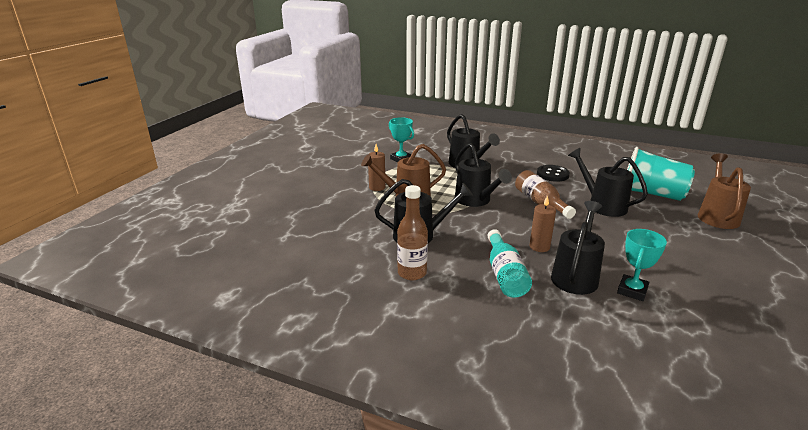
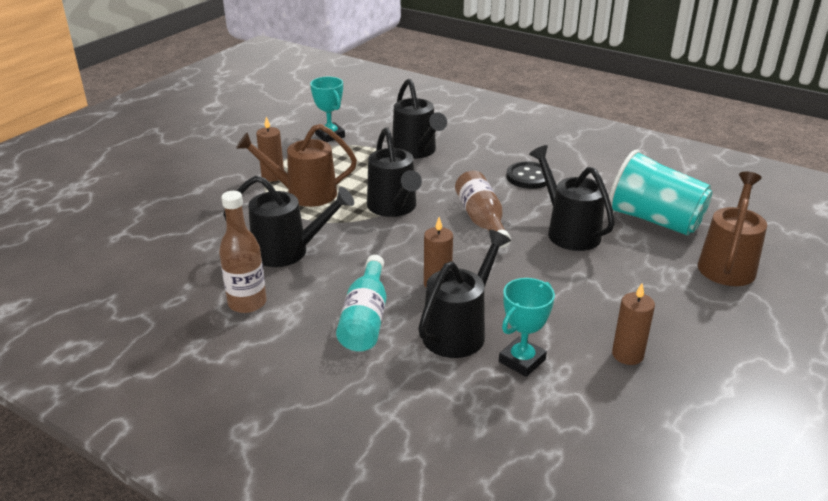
camera: 10 degrees right, 5 degrees up
(698, 279) = (627, 355): none -> brown candle

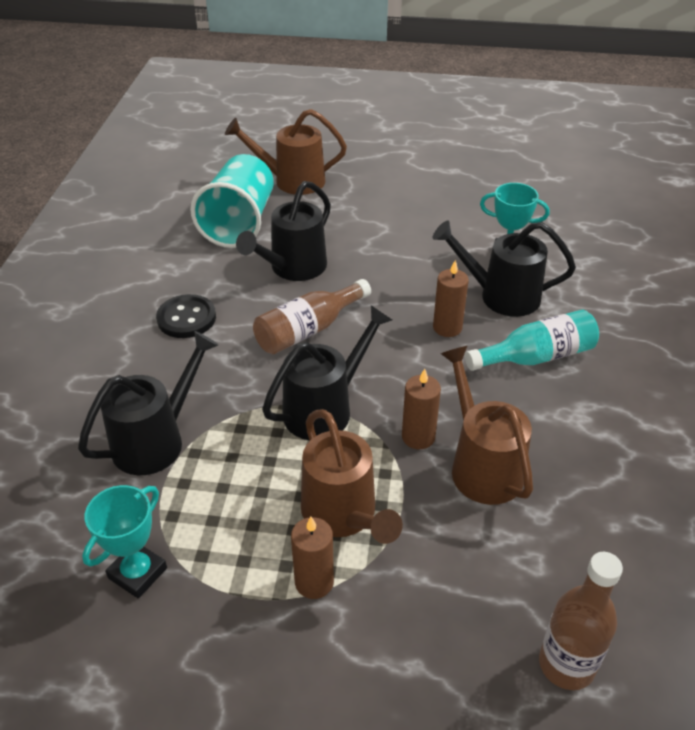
camera: 115 degrees left, 10 degrees up
(247, 303) = (593, 454): brown bottle -> brown bottle (566, 664)
(289, 251) = (481, 465): black watering can -> brown watering can
(627, 355) = (454, 211): brown candle -> brown candle (418, 437)

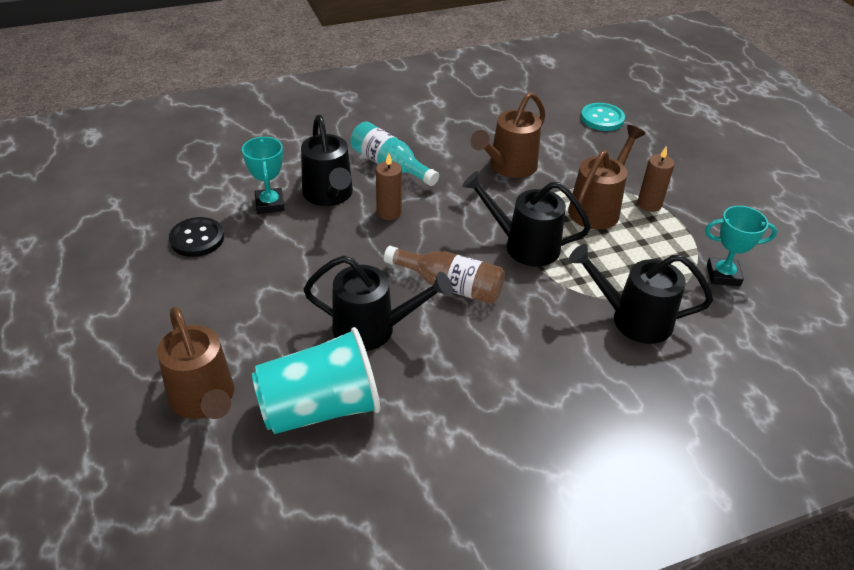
camera: 120 degrees left, 0 degrees up
(186, 318) = (497, 372): black button -> black button (197, 239)
(418, 437) = (510, 197): brown candle -> none
(566, 664) = (602, 119): brown bottle -> turquoise button

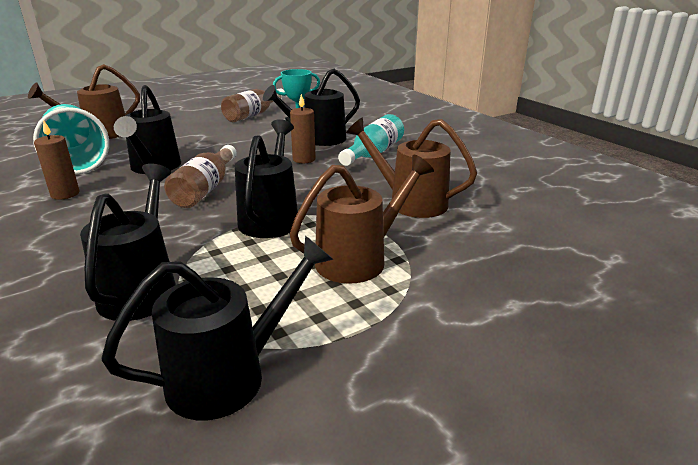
camera: 80 degrees right, 15 degrees down
(197, 239) = (253, 115): black button -> brown bottle
(598, 208) = (360, 259): brown watering can -> brown watering can turned 60 degrees counterclockwise
(602, 119) = (583, 256): turquoise button -> none
(649, 204) = (388, 300): brown candle -> brown candle (65, 194)
(723, 275) = (230, 375): turquoise trophy -> black watering can

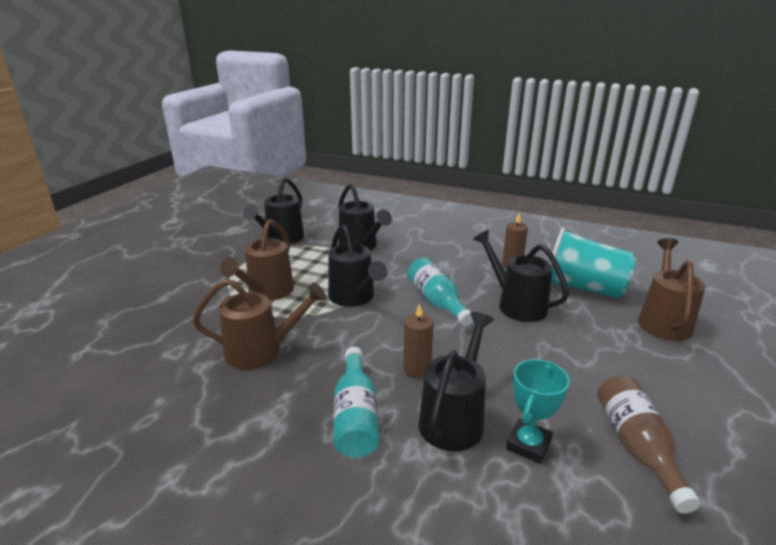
camera: 145 degrees right, 0 degrees up
(206, 189) = (437, 302): brown bottle -> turquoise bottle

